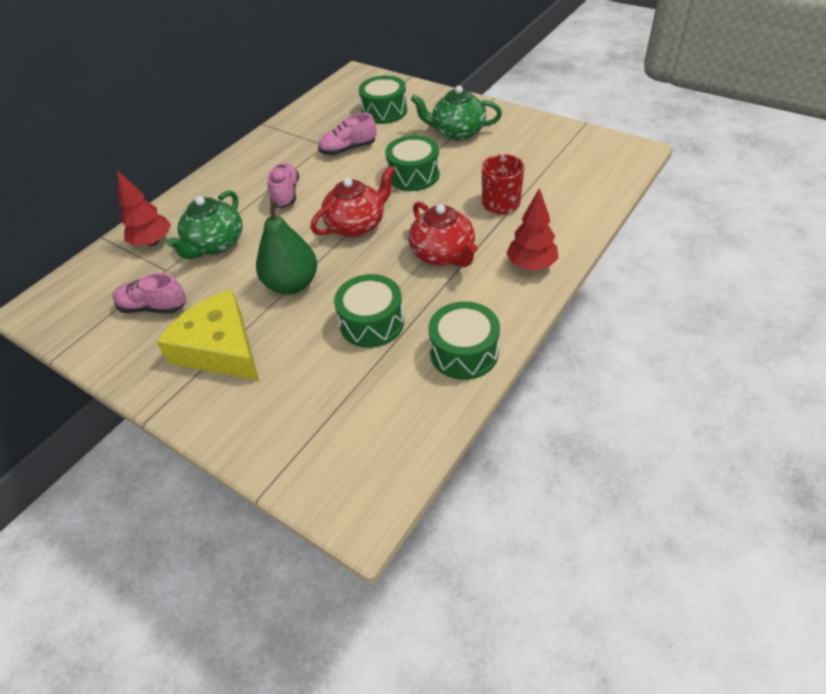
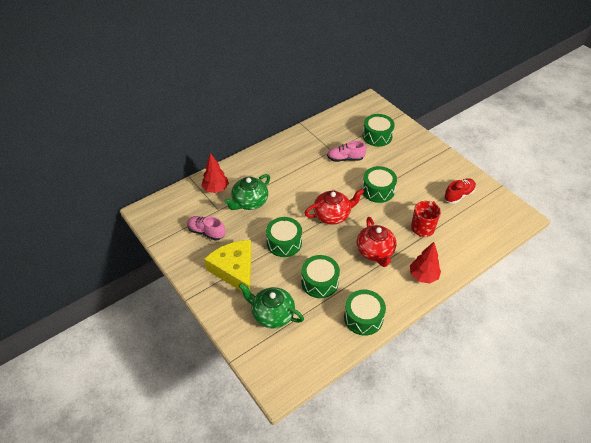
camera: 15 degrees right, 0 degrees up
(286, 194) = (298, 180): pink shoe -> none
(292, 284) = (284, 243): green pear -> green drum
(457, 132) = (416, 167): green teapot -> green teapot (272, 314)
(533, 149) = (458, 195): none -> red shoe

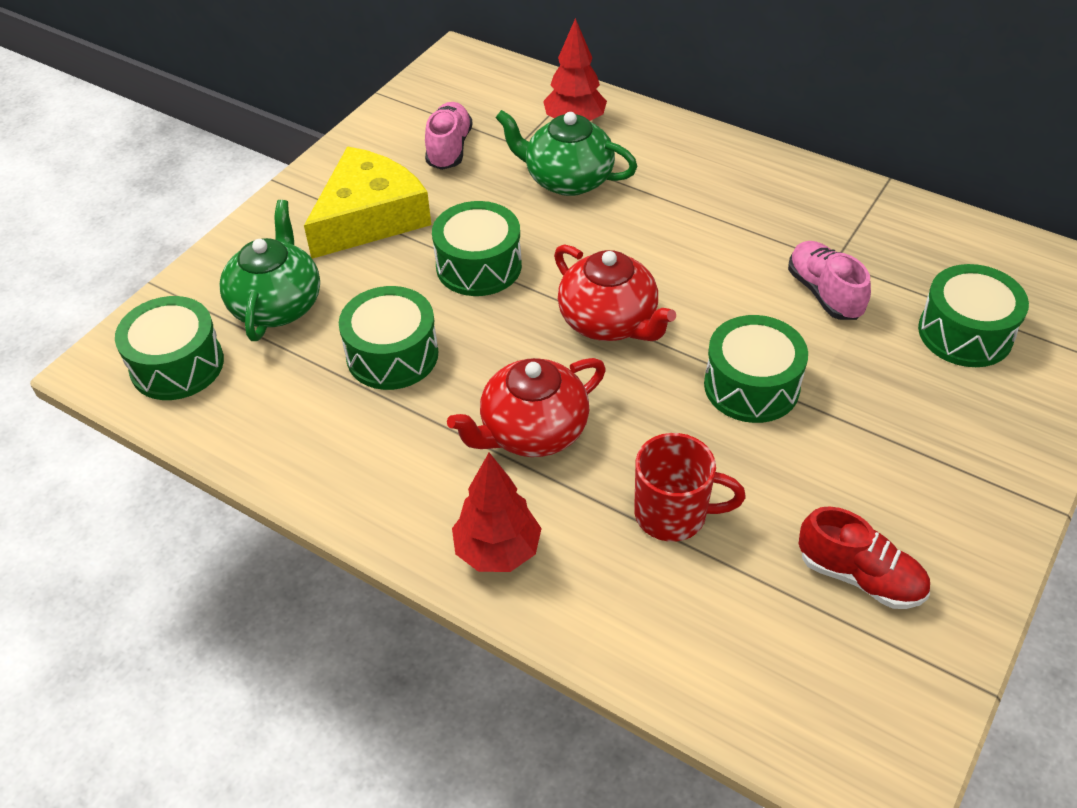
camera: 70 degrees right, 0 degrees up
(363, 318) = (319, 458): green drum -> green drum (177, 365)

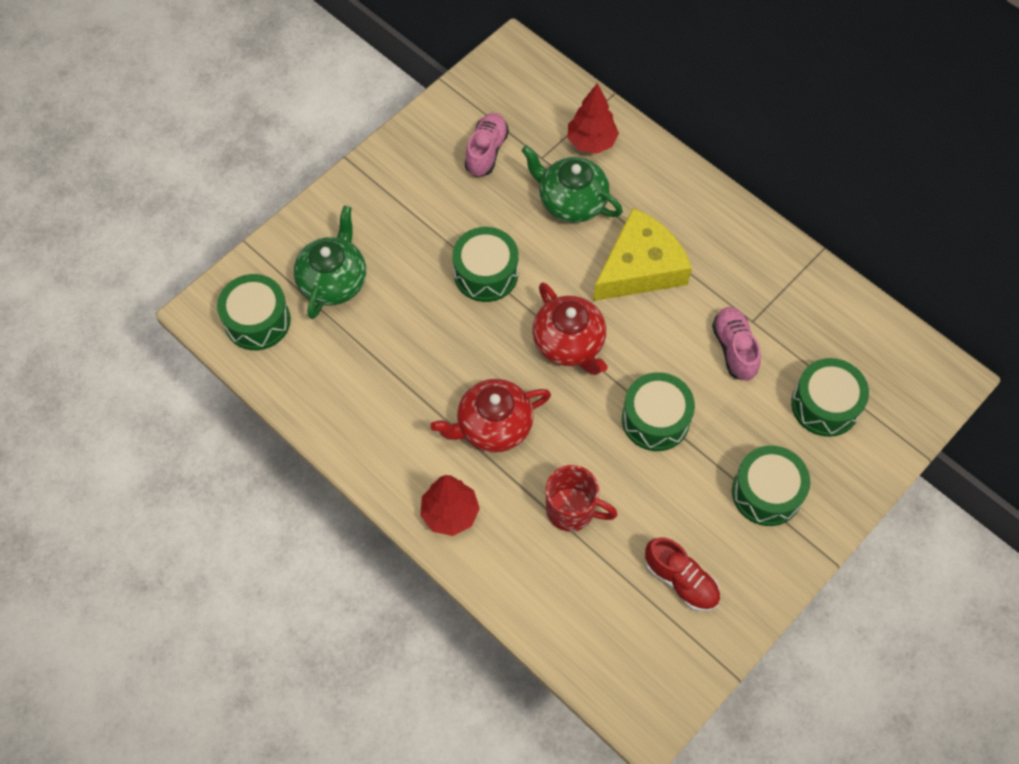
camera: 10 degrees right, 15 degrees up
(369, 217) = (413, 210): yellow cheese -> yellow cheese (640, 267)
(392, 355) = (408, 342): green drum -> green drum (766, 492)

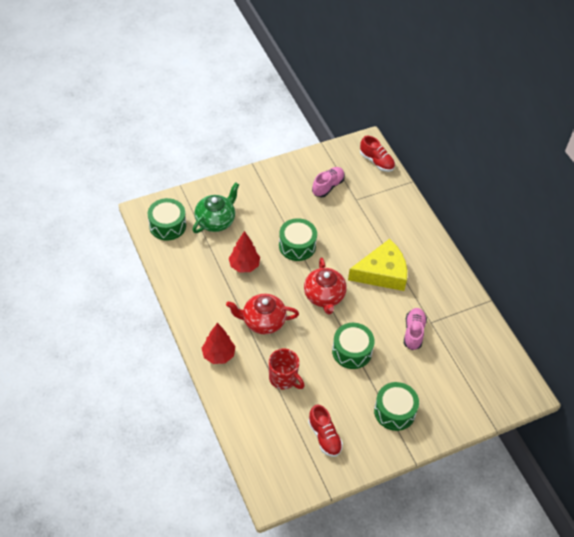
camera: 20 degrees right, 10 degrees down
(543, 79) = (376, 161): none -> red shoe
(571, 201) = (361, 227): green teapot -> none
(591, 142) = (387, 201): red tree -> red tree (244, 266)
(825, 405) = (450, 380): green drum -> none

